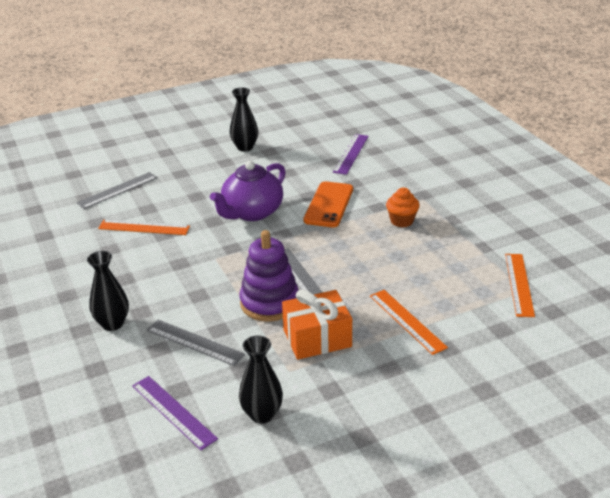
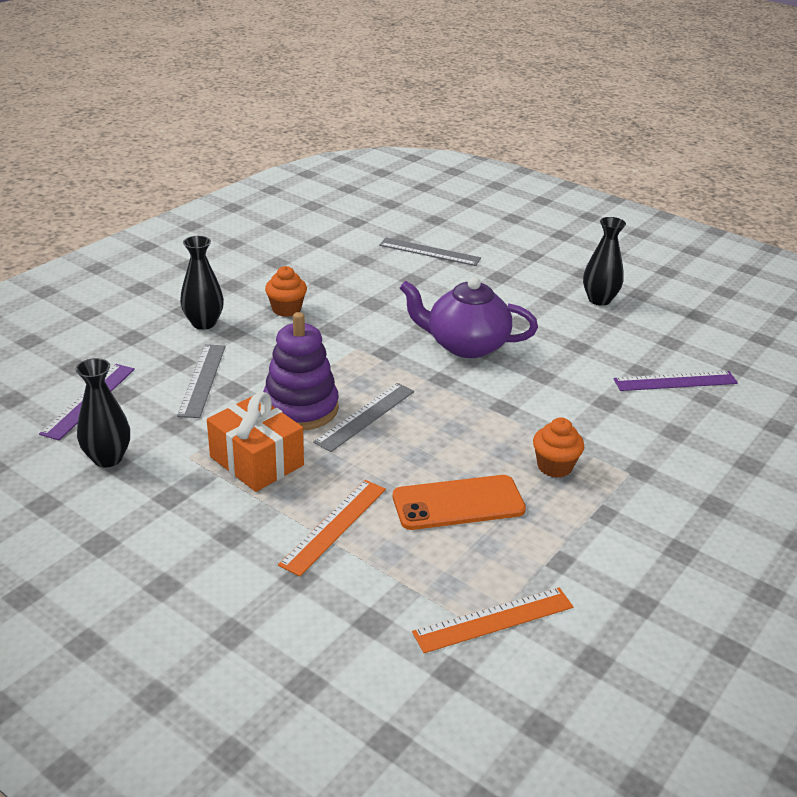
camera: 60 degrees right, 0 degrees up
(132, 276) = (286, 309): none -> orange cupcake
(144, 227) = (376, 288): orange ruler -> none
(329, 205) = (535, 396): orange phone -> orange phone (458, 503)

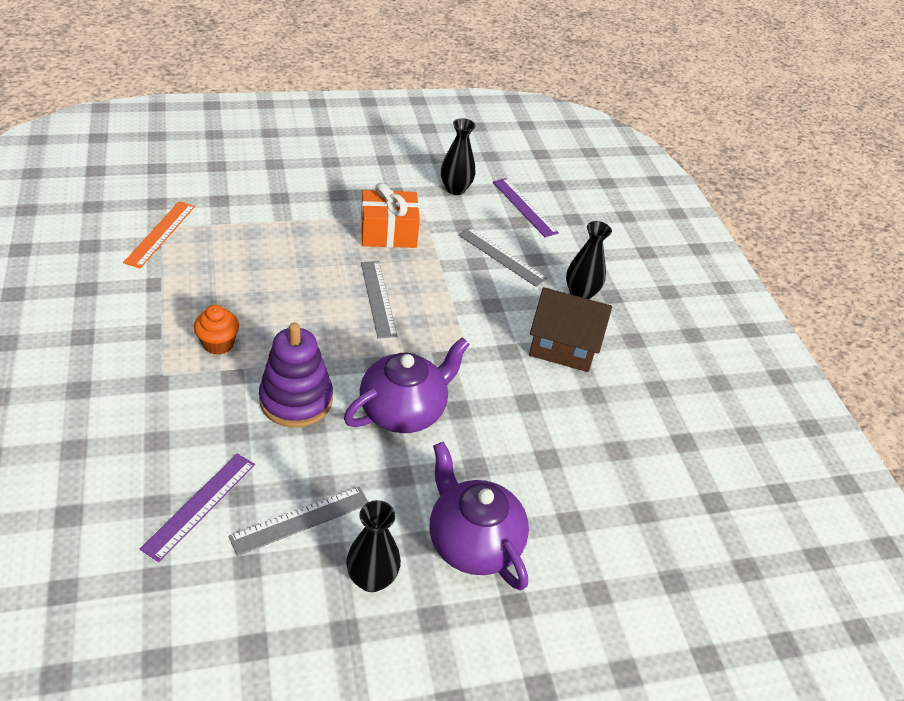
camera: 125 degrees right, 10 degrees up
(286, 309) = (563, 345): orange cupcake -> brown house
(300, 408) = (421, 277): purple stacking toy -> purple stacking toy (296, 400)
(334, 526) = (298, 227): orange ruler -> none
(429, 252) = (594, 513): grey ruler -> grey ruler (300, 520)
(458, 503) = (249, 280): orange phone -> none
(519, 280) = (472, 542): none -> purple teapot

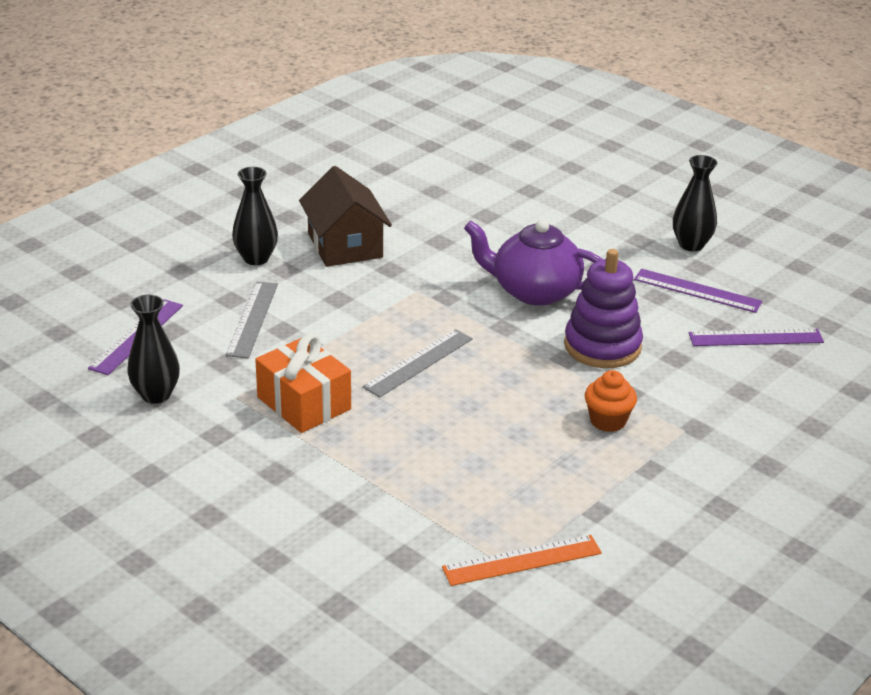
camera: 120 degrees left, 10 degrees down
(300, 520) = (697, 291): grey ruler -> purple ruler
(472, 542) = (605, 219): purple teapot -> none

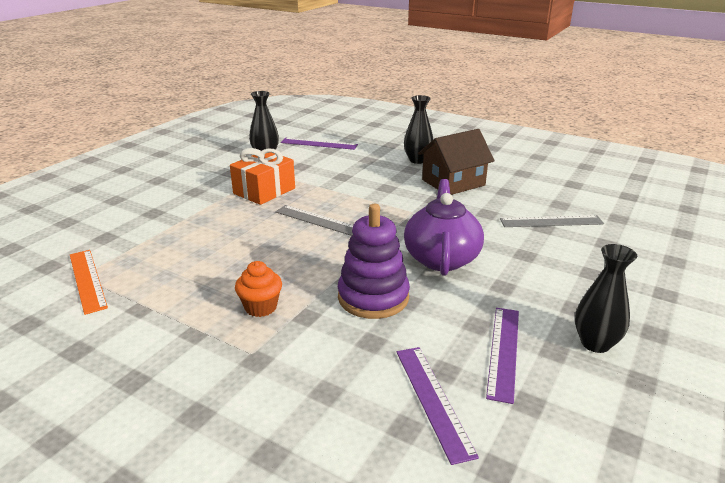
camera: 80 degrees right, 5 degrees down
(252, 319) = (349, 167): grey ruler -> grey ruler (551, 221)

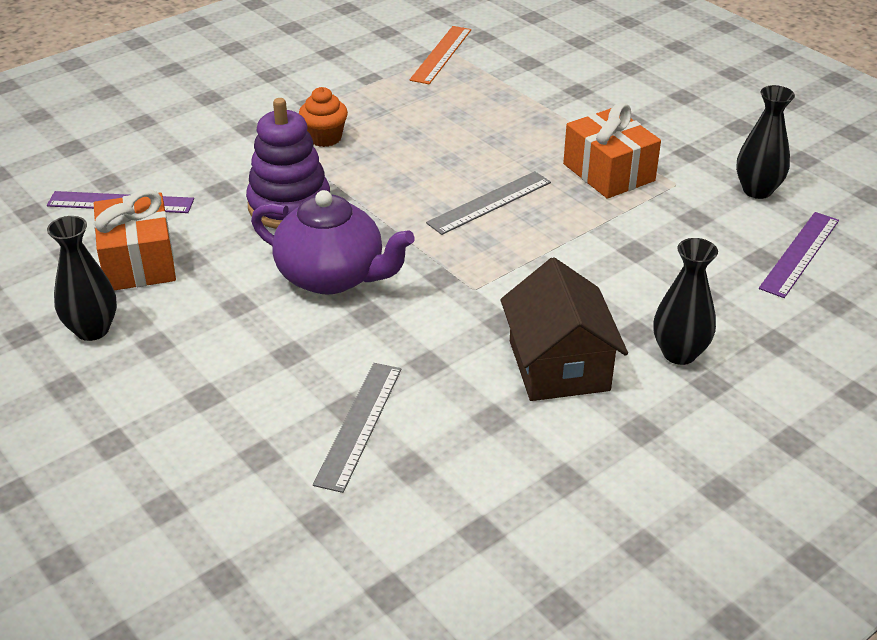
camera: 110 degrees right, 10 degrees up
(87, 280) = (441, 54): orange ruler -> orange ruler turned 60 degrees counterclockwise
(503, 351) = (138, 262): purple ruler -> orange gift

